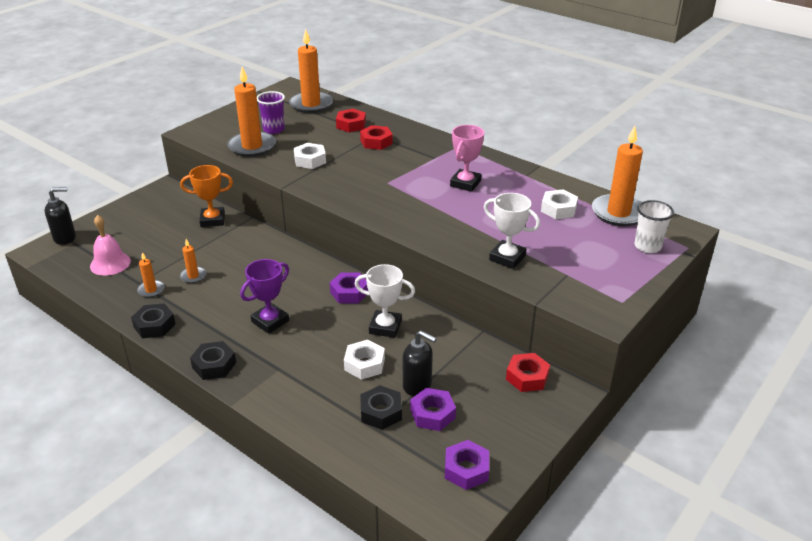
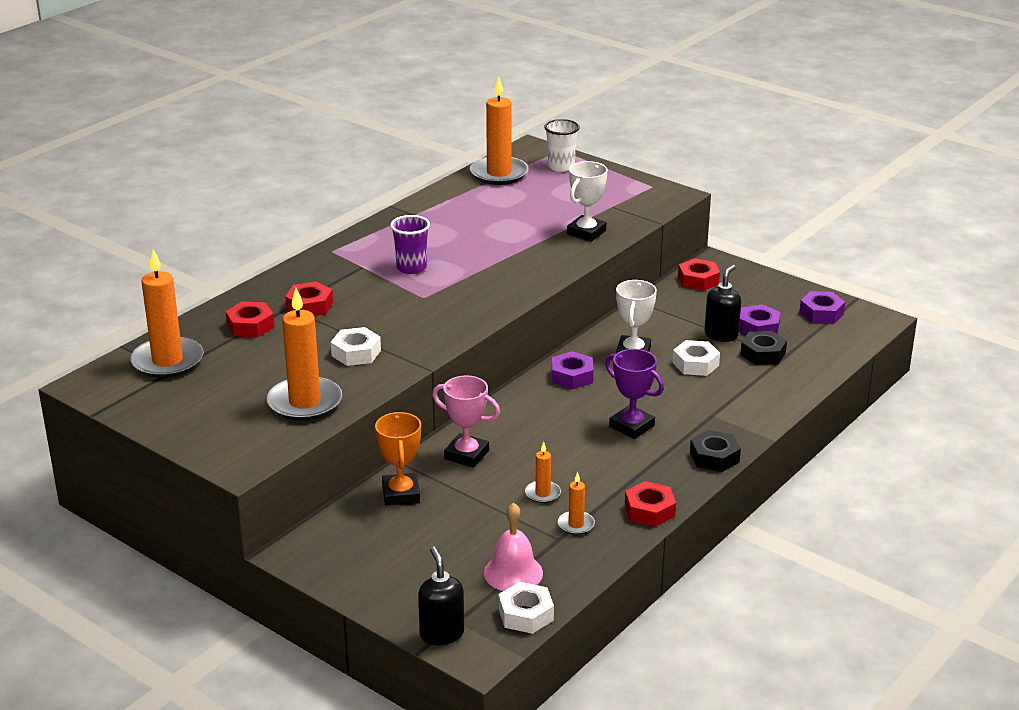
camera: 90 degrees left, 5 degrees down
(154, 325) = (649, 510): black nut -> red nut
(274, 129) = (250, 388): purple cup -> purple cup (411, 268)
(465, 183) = (430, 249): pink trophy -> pink trophy (466, 455)
(558, 209) = (490, 202): white nut -> white nut (525, 614)

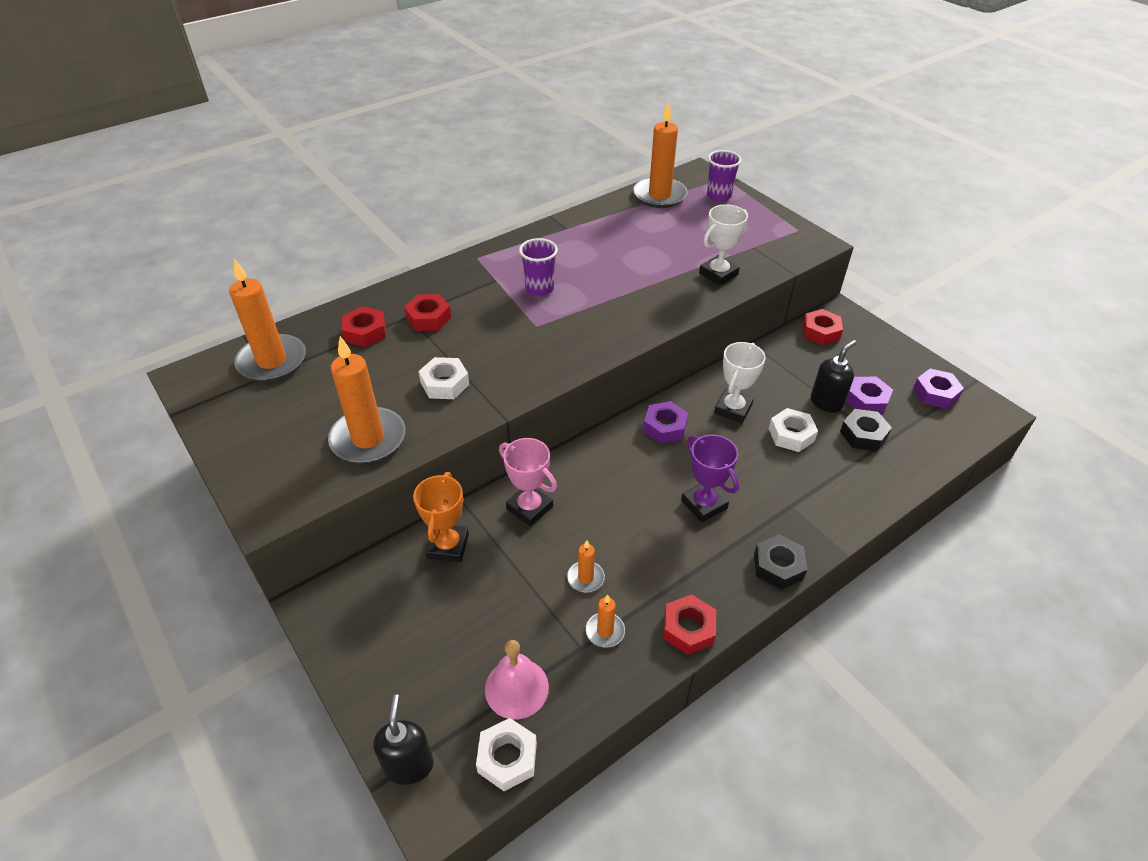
camera: 15 degrees right, 15 degrees up
(561, 167) = (719, 196): white cup -> purple cup

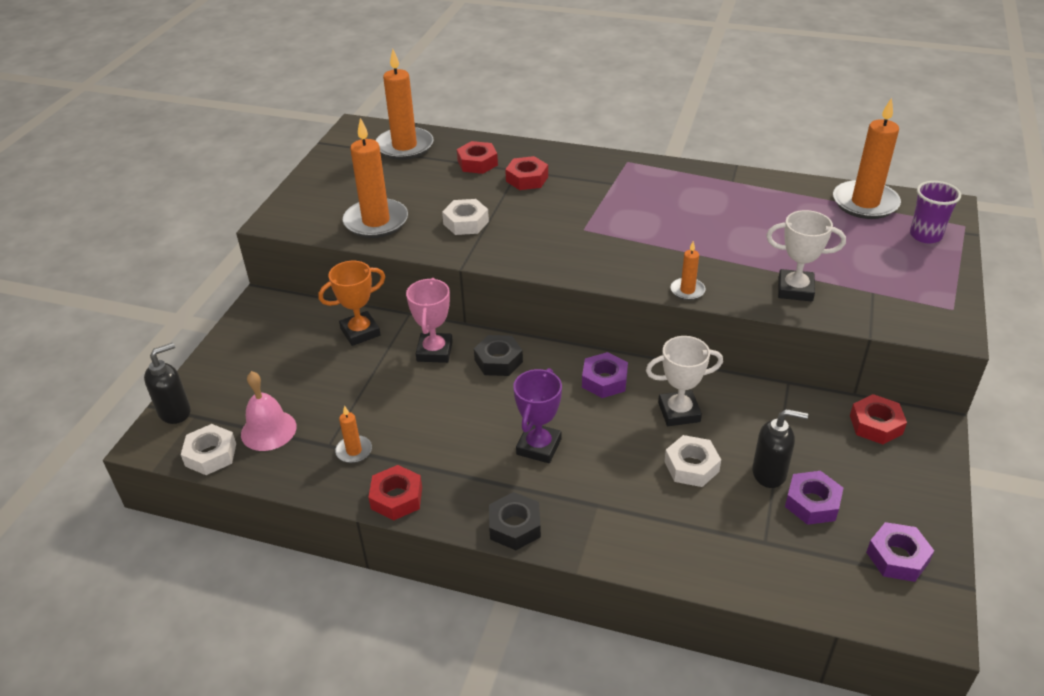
camera: 55 degrees right, 5 degrees down
(539, 289) = (631, 208): purple cup -> none
(585, 578) = (394, 415): orange candle -> orange candle (687, 290)
(863, 434) = (755, 520): black nut -> black nut (498, 361)

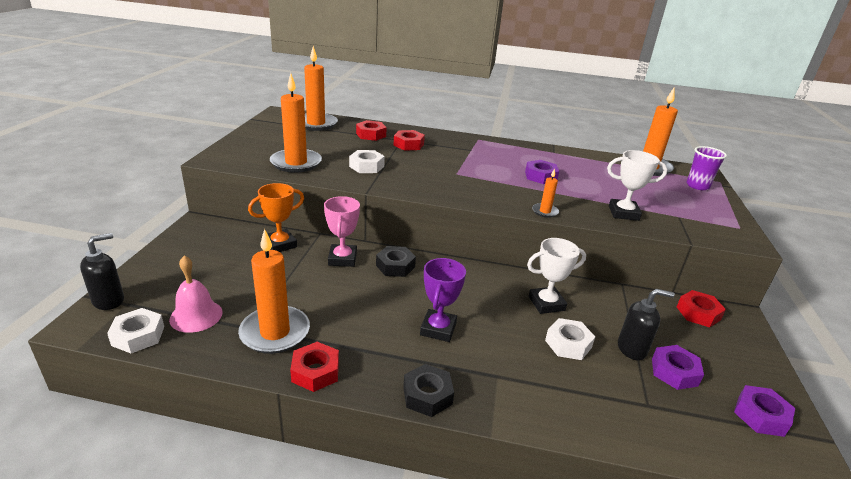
camera: 10 degrees left, 10 degrees down
(354, 451) = (275, 332): orange candle -> orange candle, size x2.09
(604, 380) = (482, 281): purple nut -> purple nut (540, 176)

